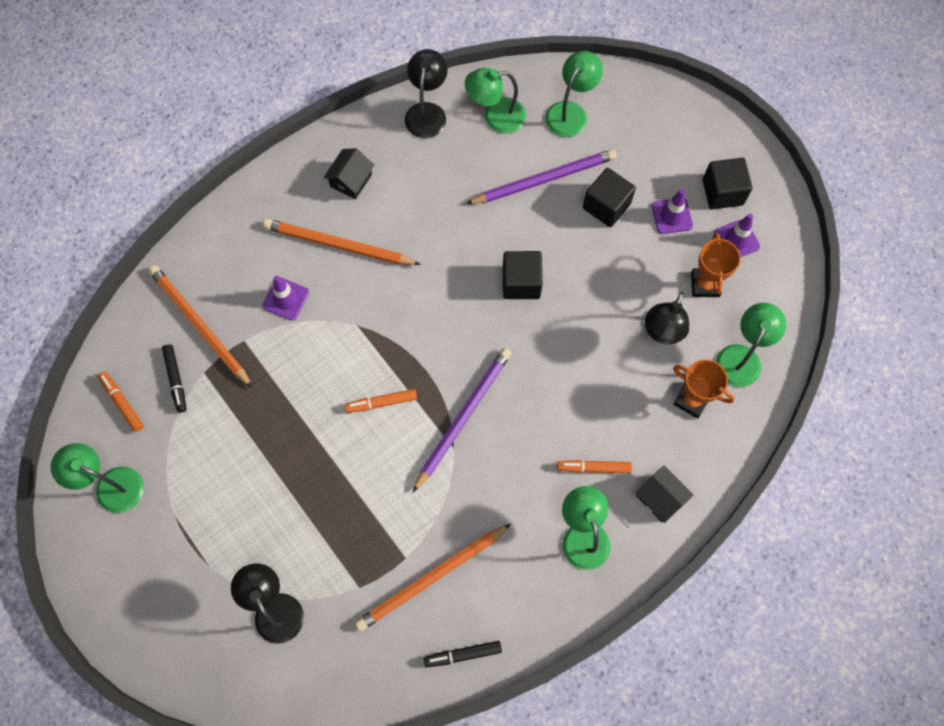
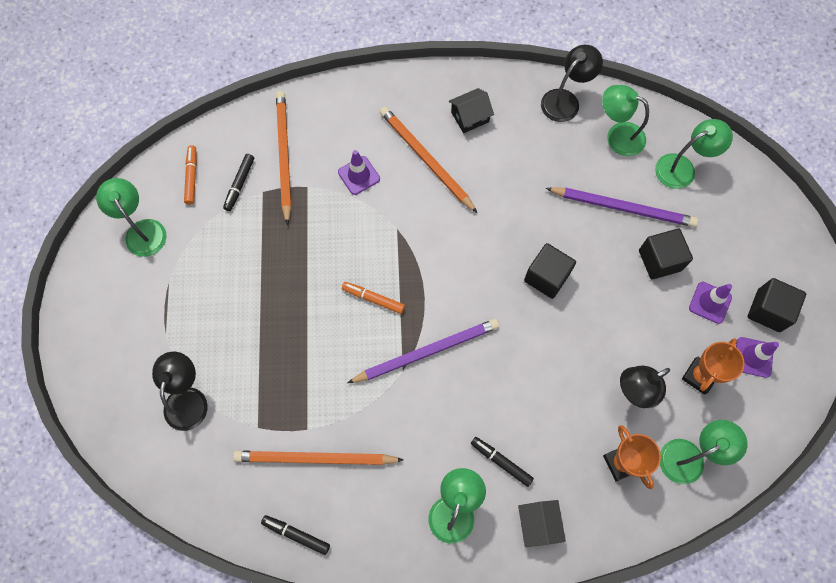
camera: 35 degrees right, 0 degrees up
(594, 468) = (501, 462): orange marker -> black marker

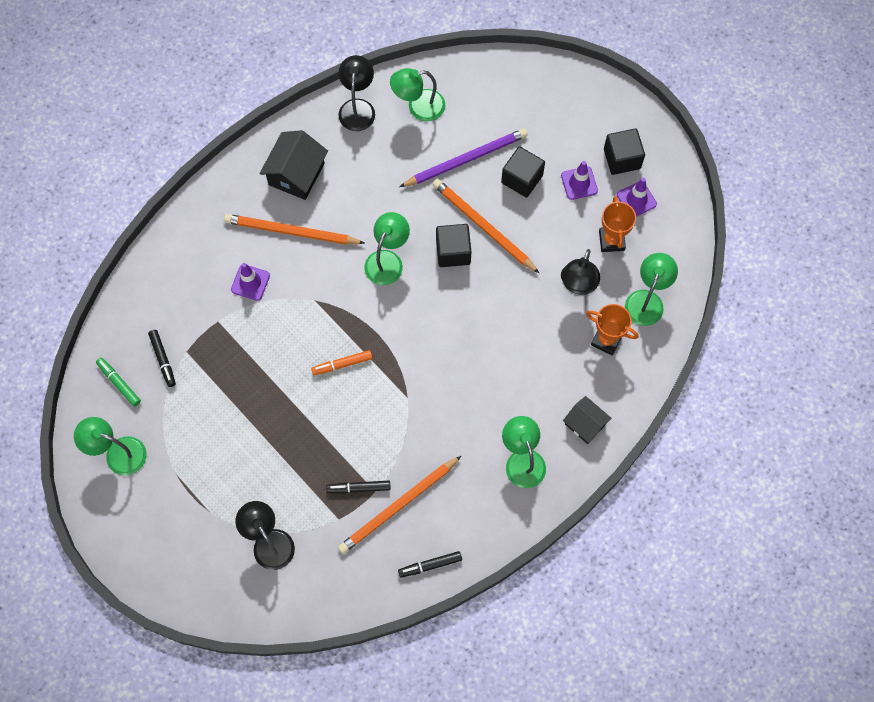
camera: 40 degrees left, 0 degrees up
(191, 177) = (119, 383): orange marker -> green marker
(284, 156) = (178, 311): orange pencil -> orange pencil (483, 226)
(427, 352) = (413, 371): purple pencil -> none
(470, 117) = (296, 174): black house -> black house, size x1.57
(501, 462) = (527, 404): black marker -> black marker (359, 488)
(682, 168) = (484, 97): green lamp -> green lamp (387, 260)

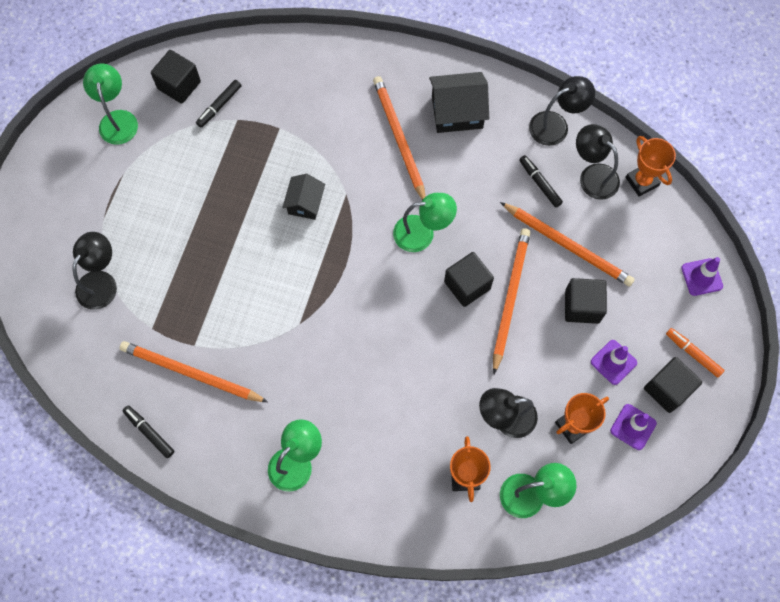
camera: 60 degrees right, 0 degrees up
(119, 383) = (179, 85): green marker -> black cube
(250, 282) = (330, 133): purple traffic cone -> purple traffic cone (701, 277)
(342, 364) = (298, 251): orange marker -> orange marker (693, 354)
(359, 488) = (190, 329): black marker -> black marker (539, 183)
(418, 107) = (592, 175): green lamp -> black lamp
(446, 75) = (642, 181): none -> orange trophy
(466, 159) = (568, 245): purple pencil -> orange pencil
(585, 424) = (366, 502): black house -> black house (305, 203)

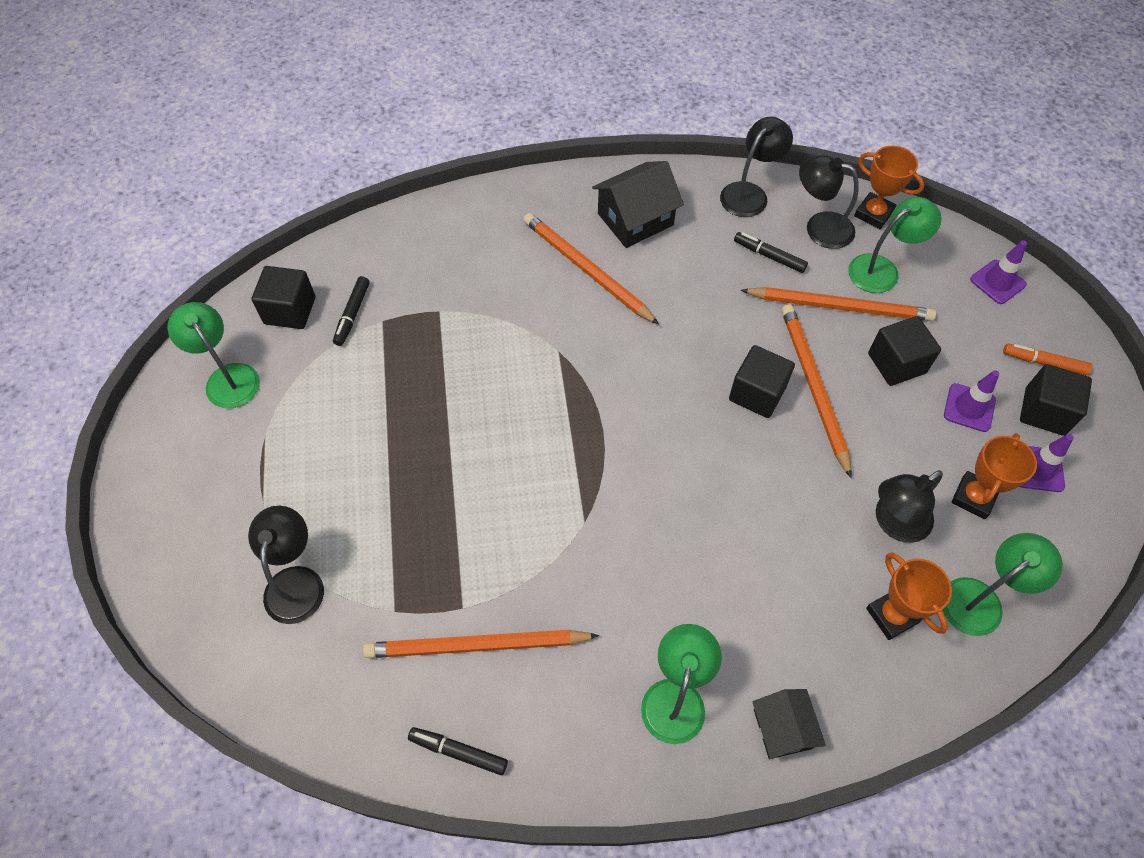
camera: 25 degrees left, 10 degrees down
(305, 203) = (515, 380): black house -> black house (782, 728)
(422, 233) = (672, 358): green lamp -> green lamp (882, 269)

